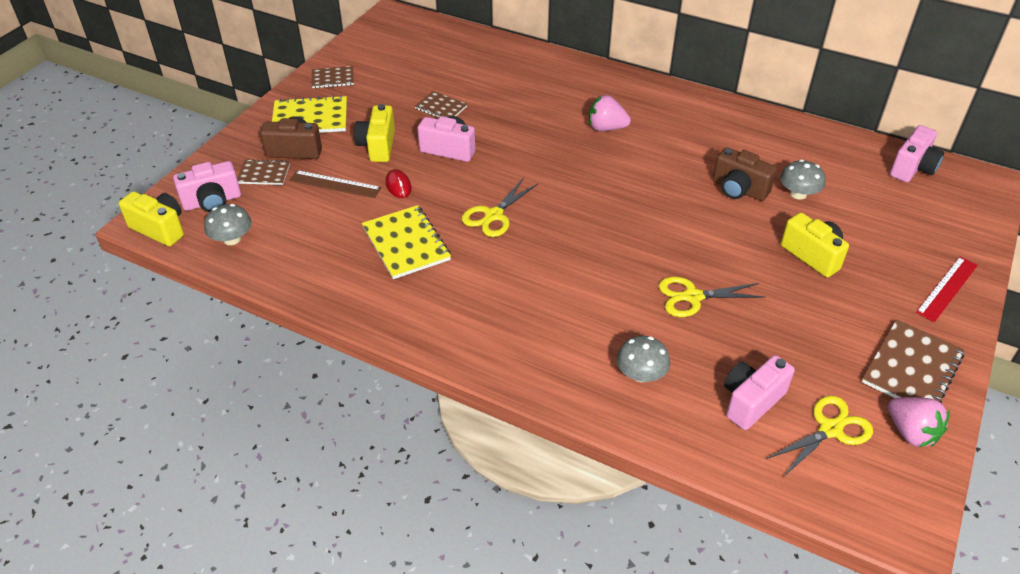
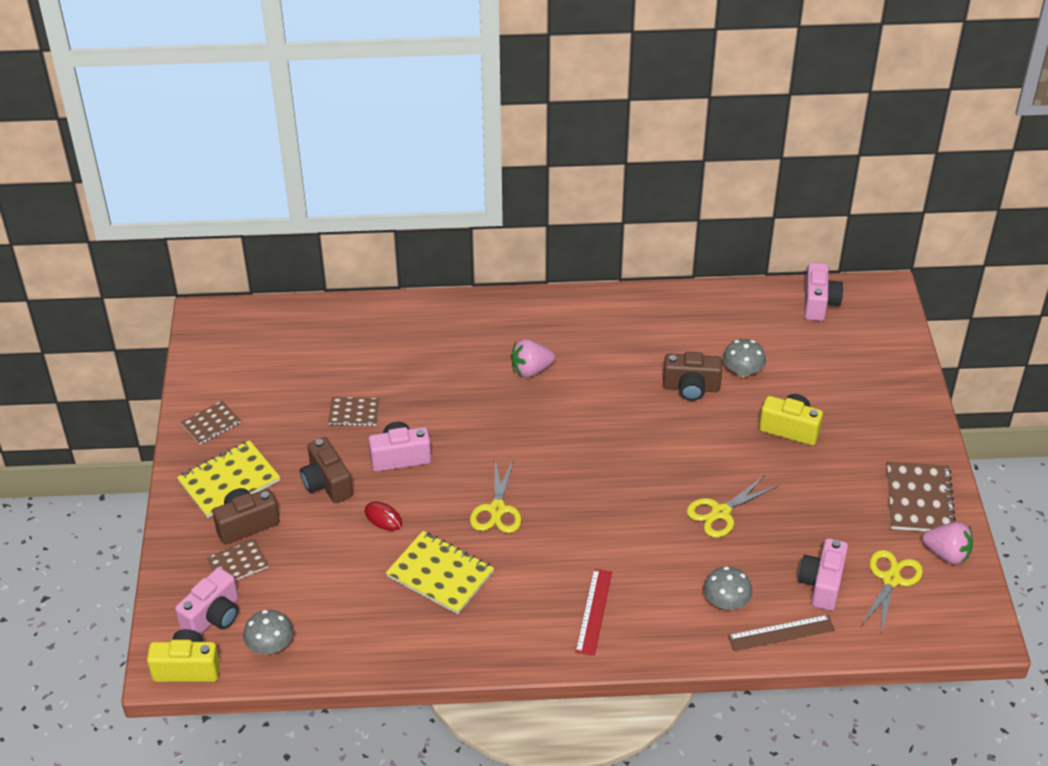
camera: 30 degrees left, 0 degrees up
(335, 184) = (320, 543): brown ruler -> brown ruler (781, 633)
(378, 146) = (327, 483): yellow camera -> brown camera
(947, 288) = (907, 414): red ruler -> red ruler (593, 611)

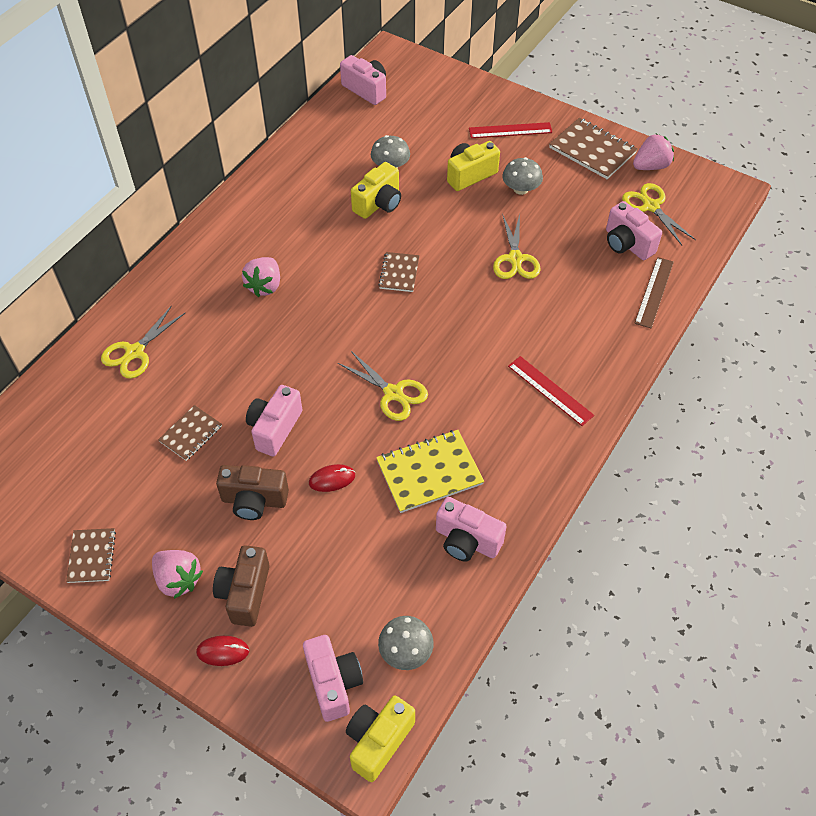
camera: 55 degrees left, 10 degrees up
(192, 539) = (223, 651): none -> red mouse
(229, 481) = (178, 579): yellow notebook -> pink strawberry
(238, 563) = (286, 626): brown notebook -> brown notebook (399, 273)
(395, 632) = (467, 541): none -> pink camera
(398, 337) = (134, 352): none -> yellow scissors
(691, 388) = (379, 203): brown camera -> yellow camera
(726, 601) = (602, 305): grey mushroom -> grey mushroom (521, 189)
(878, 427) = (510, 130): none -> red ruler

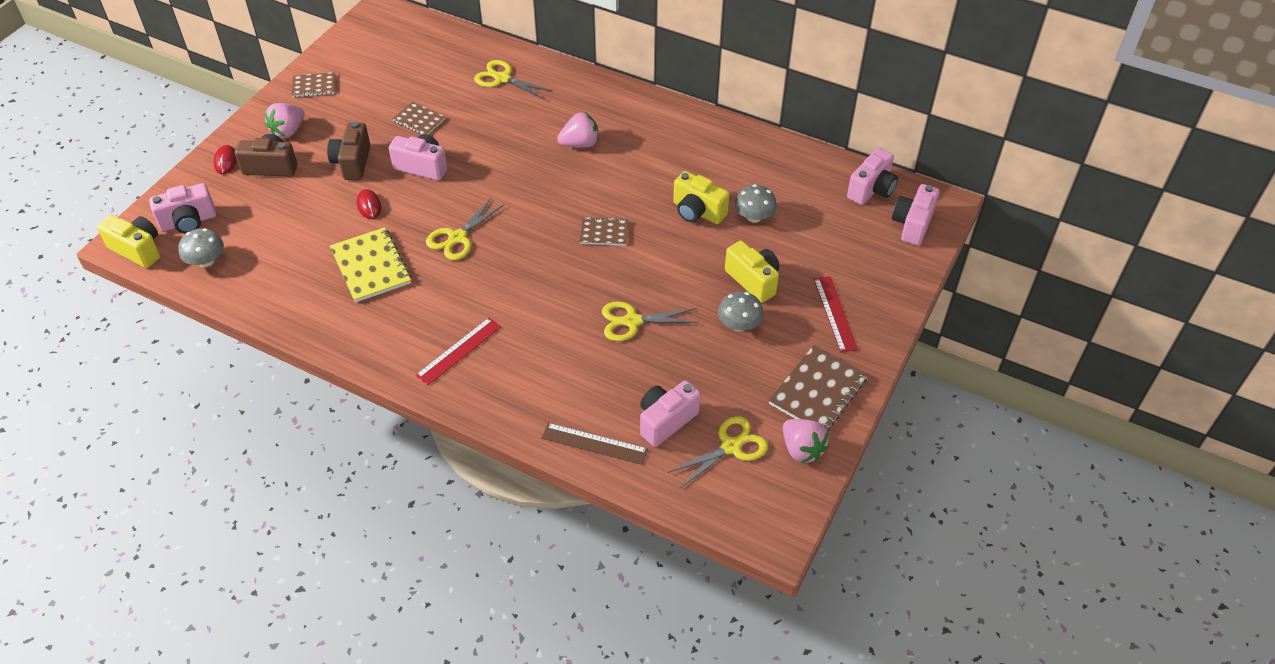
camera: 85 degrees right, 5 degrees down
(265, 286) = (580, 144): pink strawberry -> pink strawberry turned 150 degrees clockwise
(467, 541) = (299, 294): pink camera -> pink camera (912, 224)

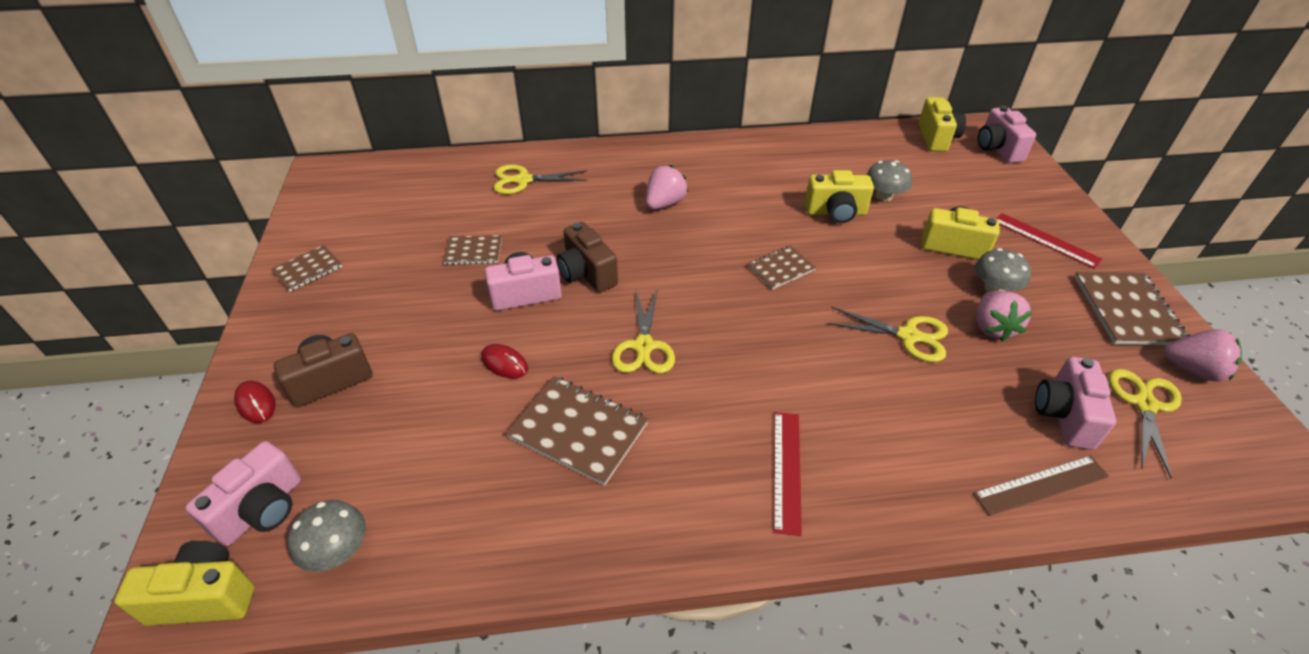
camera: 35 degrees left, 5 degrees down
(288, 131) = (317, 330): pink strawberry -> pink strawberry (992, 328)
(352, 163) = (437, 327): brown camera -> brown camera (587, 273)
(371, 266) = (578, 431): yellow notebook -> brown notebook
(632, 321) = (909, 336): yellow scissors -> yellow scissors turned 120 degrees counterclockwise
(871, 189) = (936, 138): pink camera -> yellow camera

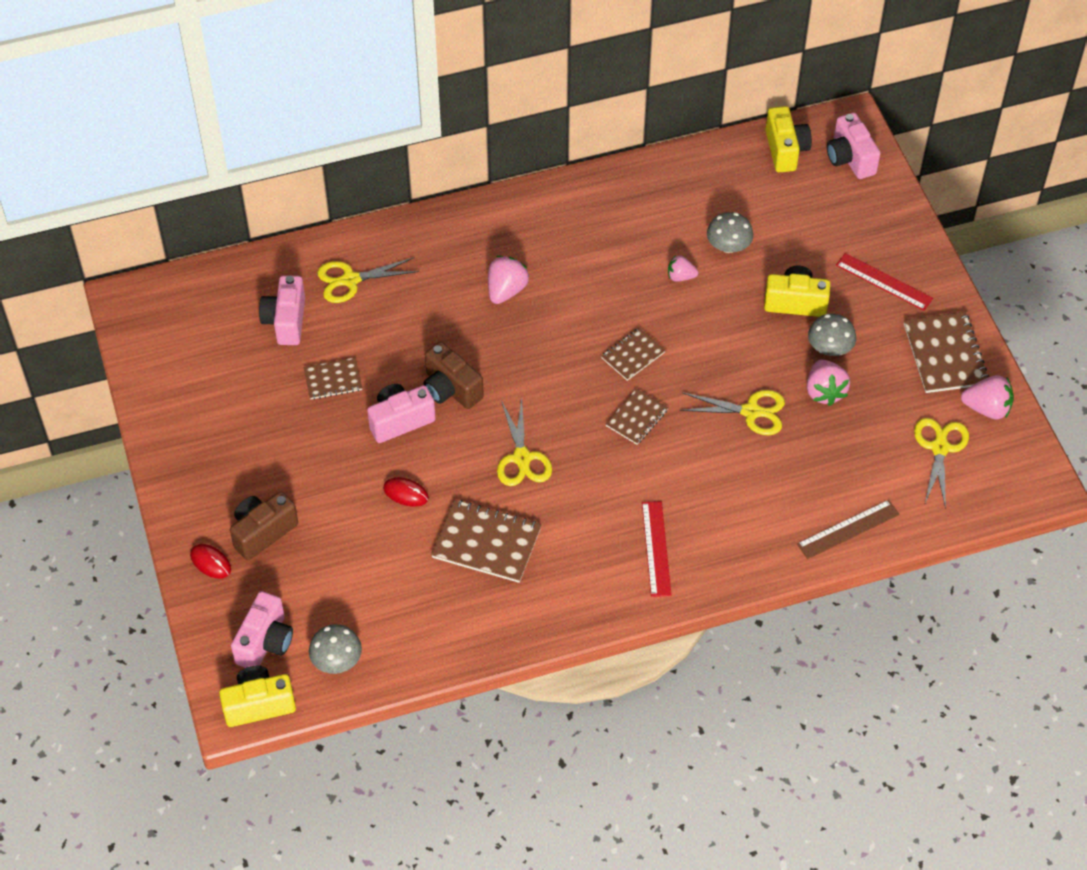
camera: 10 degrees left, 10 degrees up
(308, 269) = (181, 425): brown notebook -> brown notebook (636, 418)
(835, 212) = (680, 276): yellow camera -> pink strawberry
(1064, 415) = (874, 468): pink camera -> pink camera (286, 321)

